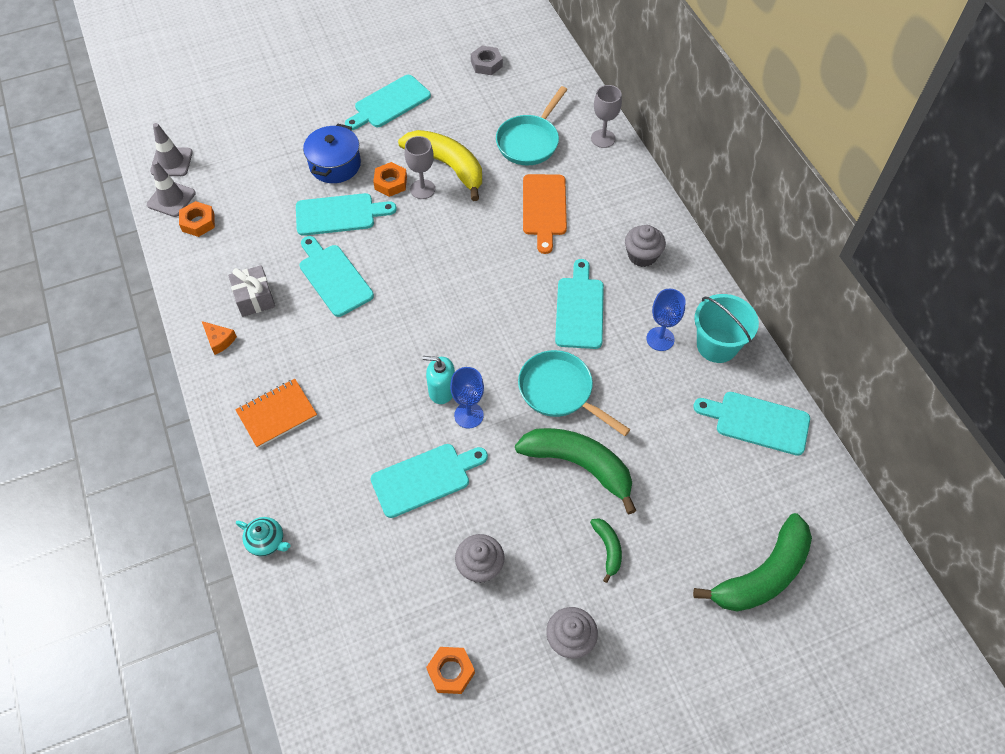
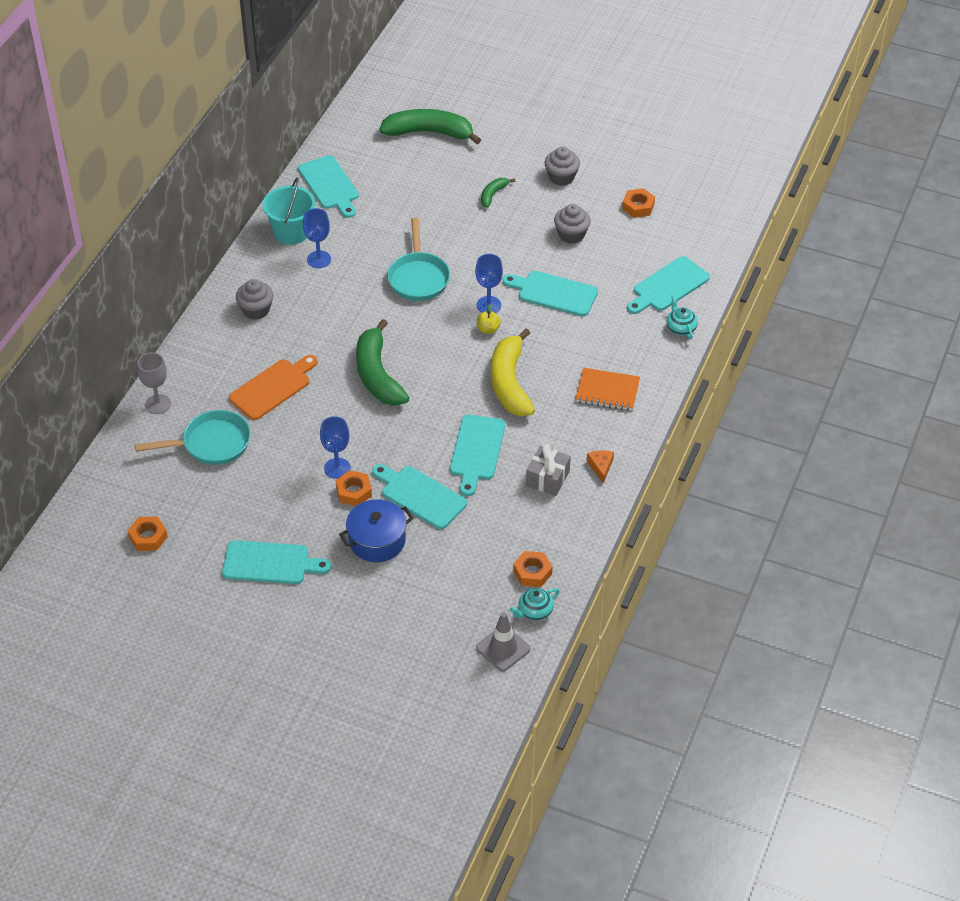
camera: 135 degrees left, 10 degrees down
(171, 199) = (534, 611): grey traffic cone -> turquoise teapot
(422, 189) = (337, 468): grey goblet -> blue goblet
(442, 390) = (488, 329): turquoise soap dispenser -> yellow apple
(447, 166) = (296, 472): yellow banana -> yellow banana (510, 383)
(486, 64) = (148, 537): grey nut -> orange nut
(579, 309) = (342, 310): turquoise cutting board -> turquoise cutting board (668, 286)
(579, 465) = (458, 237): green banana -> green banana (378, 375)

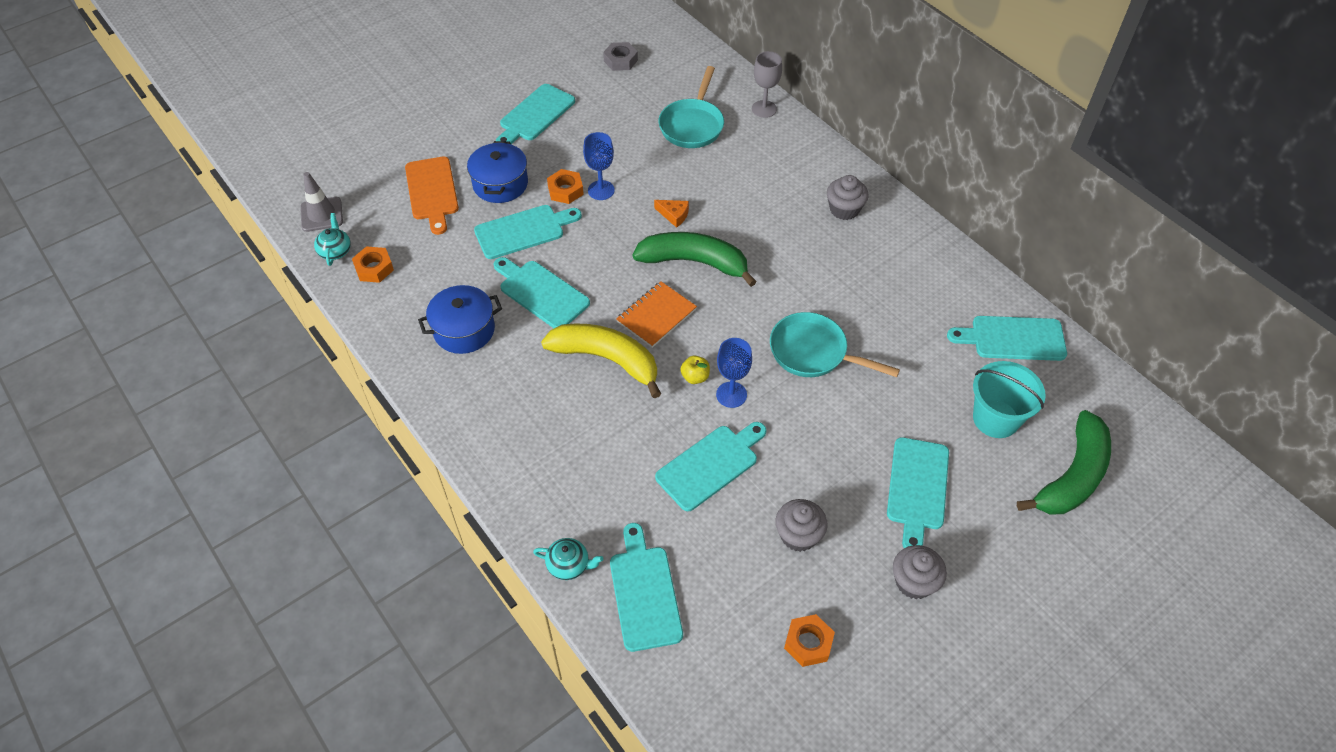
camera: 120 degrees right, 5 degrees up
(148, 537) = (620, 60): orange nut -> grey nut
(273, 387) = (731, 185): orange cutting board -> orange cutting board (432, 192)
(291, 232) = (948, 277): turquoise bucket -> turquoise bucket (995, 418)
(319, 259) = (891, 282): blue goblet -> none
(493, 194) = (917, 488): green banana -> turquoise cutting board
(547, 478) = (464, 330): grey gift -> blue pot
(601, 467) = (441, 379): orange cheese -> orange cheese (674, 215)
(607, 391) = (532, 438): orange notebook -> orange notebook (656, 316)

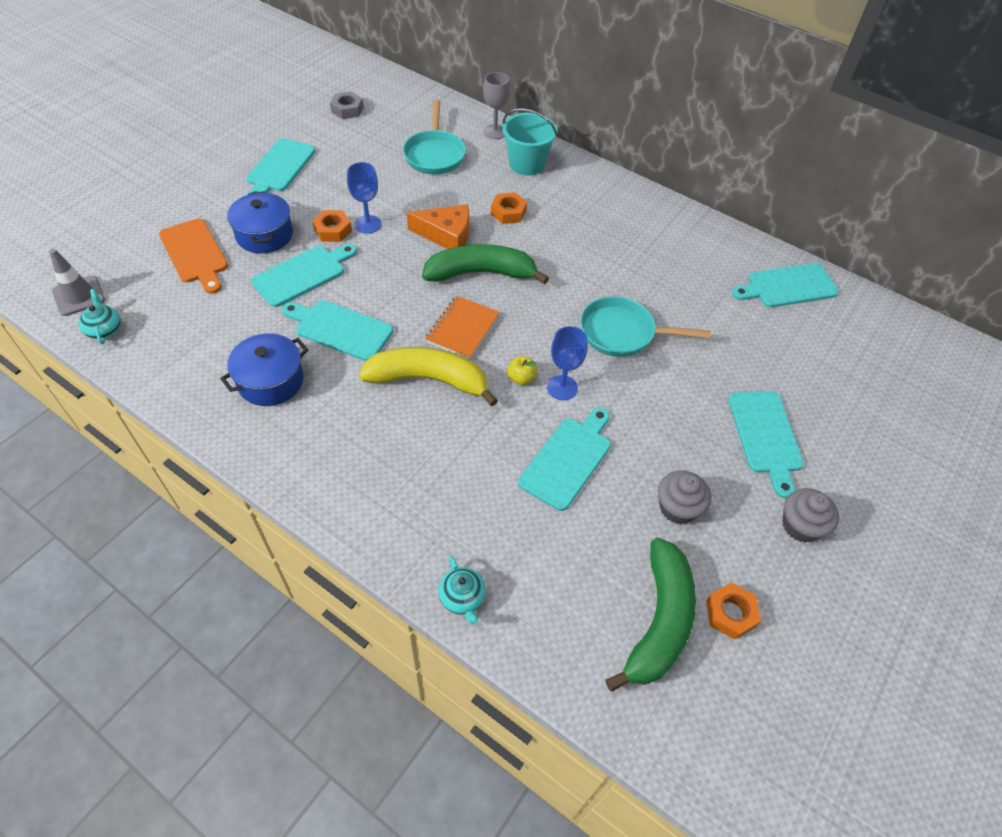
camera: 20 degrees left, 0 degrees up
(374, 268) = (153, 338): orange nut -> orange nut (508, 212)
(569, 565) = (462, 598): turquoise teapot -> turquoise teapot turned 75 degrees clockwise
(644, 592) = (551, 606): turquoise cutting board -> none
(674, 215) = (446, 235): orange cheese -> orange cheese, size x1.82
(844, 209) = (599, 204): grey cupcake -> none
(995, 418) = (804, 358): turquoise bucket -> turquoise bucket (527, 164)
(1072, 476) = (889, 394): green banana -> green banana (658, 621)

